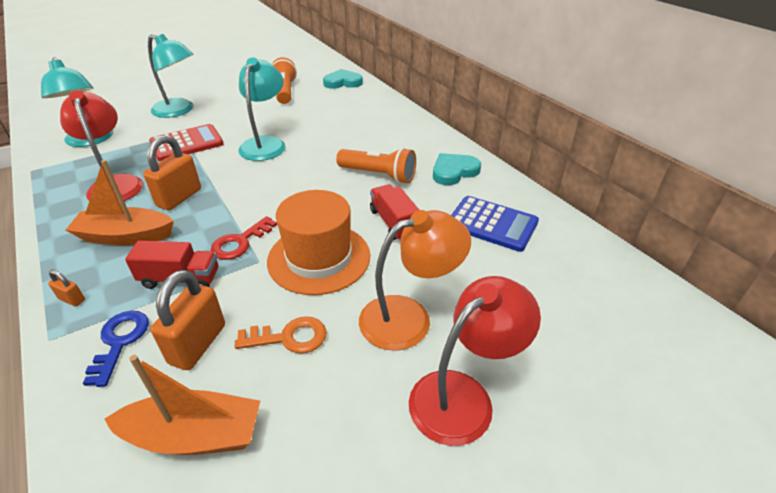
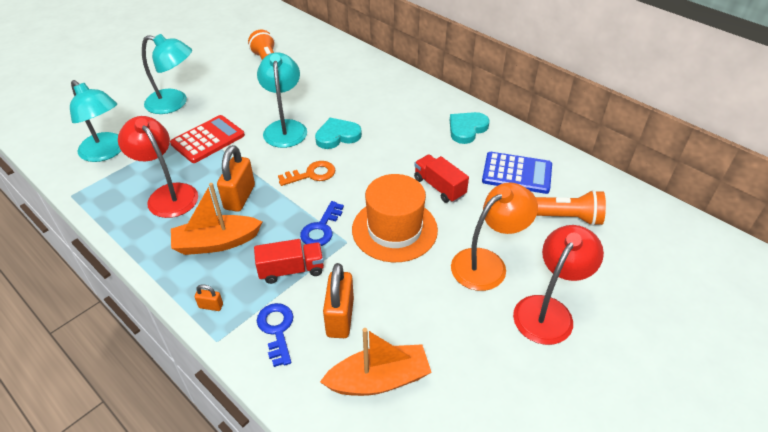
camera: 15 degrees left, 5 degrees up
(240, 242) = (321, 228): red key -> blue key
(289, 337) = (406, 297): orange key -> orange key (311, 174)
(343, 82) = (320, 45): turquoise heart -> turquoise heart (337, 136)
(378, 175) = (405, 143): orange flashlight -> orange flashlight (563, 217)

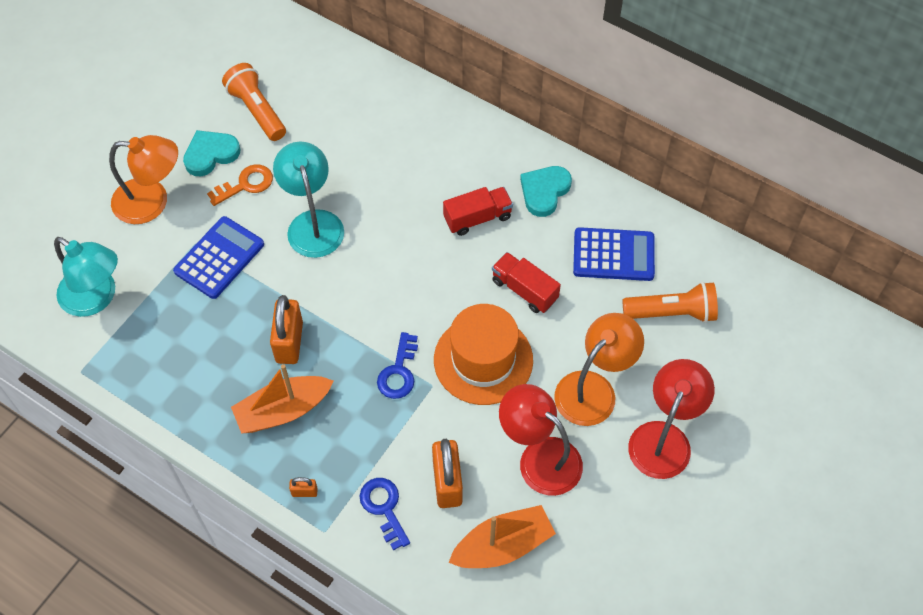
camera: 10 degrees left, 15 degrees up
(168, 194) = (200, 351): red lamp -> red lamp (539, 457)
(174, 103) = (152, 202): turquoise lamp -> orange lamp
(208, 139) = (219, 258): red calculator -> blue calculator
(291, 270) = (379, 433): red truck -> red truck (477, 218)
(311, 174) = (366, 294): orange key -> orange key (245, 184)
(337, 136) = (383, 227): turquoise heart -> turquoise heart (210, 154)

